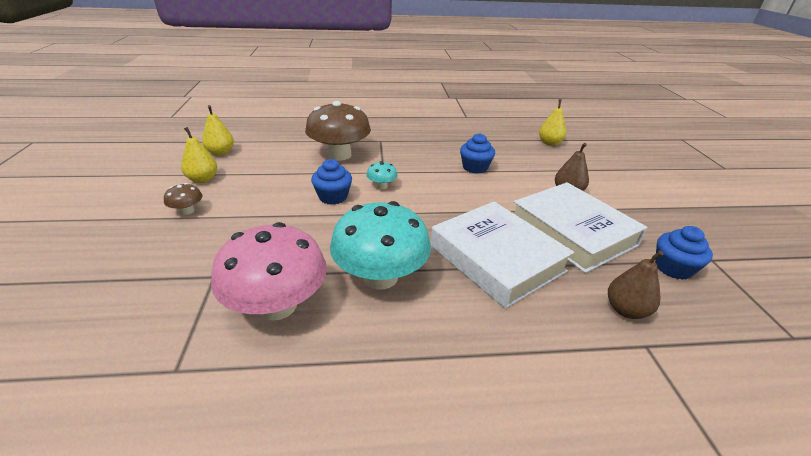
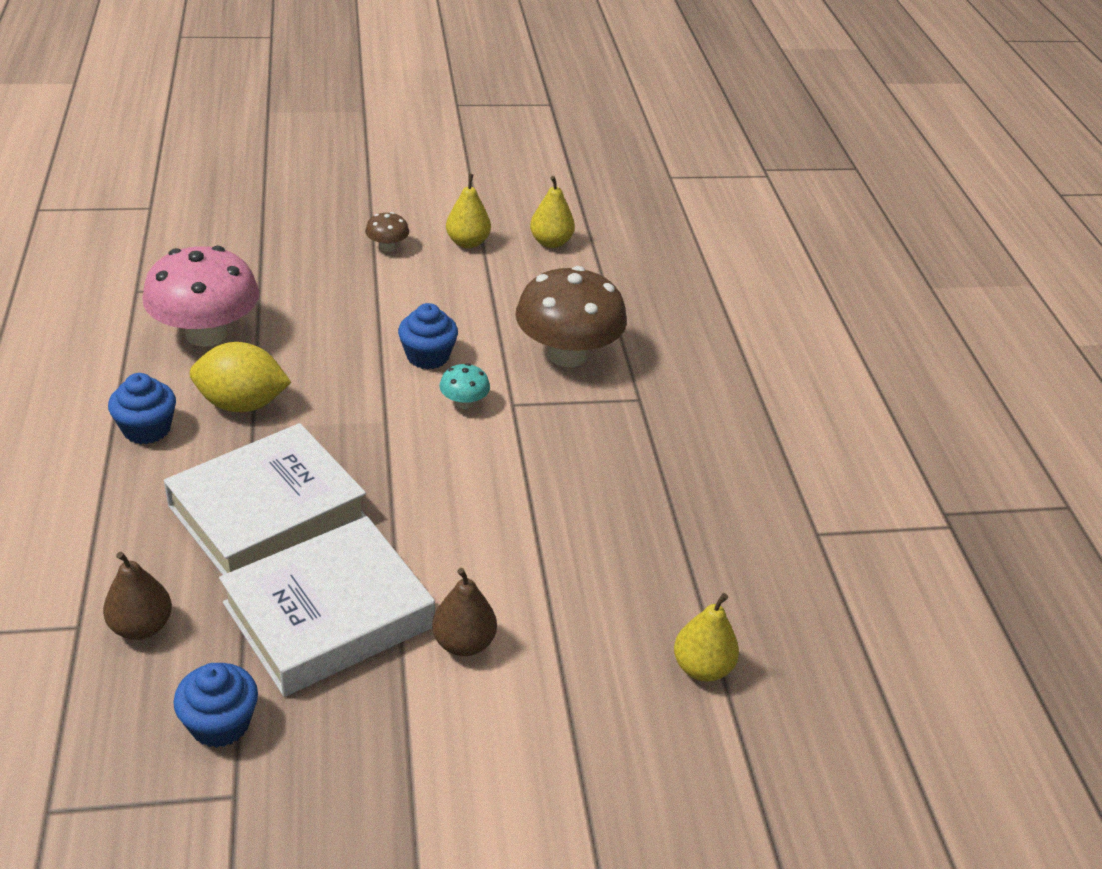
camera: 85 degrees right, 5 degrees up
(380, 277) = (242, 404): turquoise mushroom -> yellow lemon
(475, 167) = (547, 520): blue cupcake -> blue cupcake (147, 429)

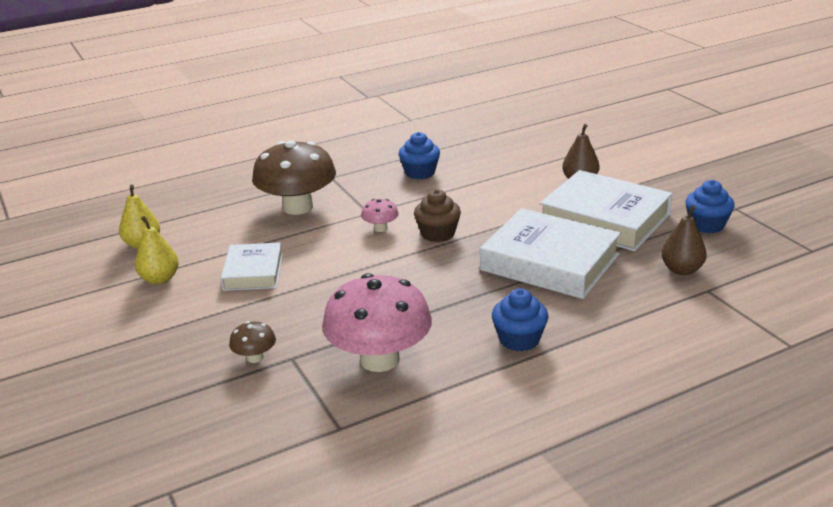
camera: 105 degrees left, 10 degrees down
(242, 404) = (454, 309): yellow lemon -> none
(387, 247) = (185, 314): brown mushroom -> brown mushroom (255, 357)
(414, 443) = (438, 234): none -> brown cupcake
(428, 356) = (337, 254): blue cupcake -> blue cupcake (420, 173)
(434, 296) = (253, 272): none -> white book
(464, 403) = (380, 228): turquoise mushroom -> pink mushroom
(702, 668) = (530, 129): yellow pear -> none

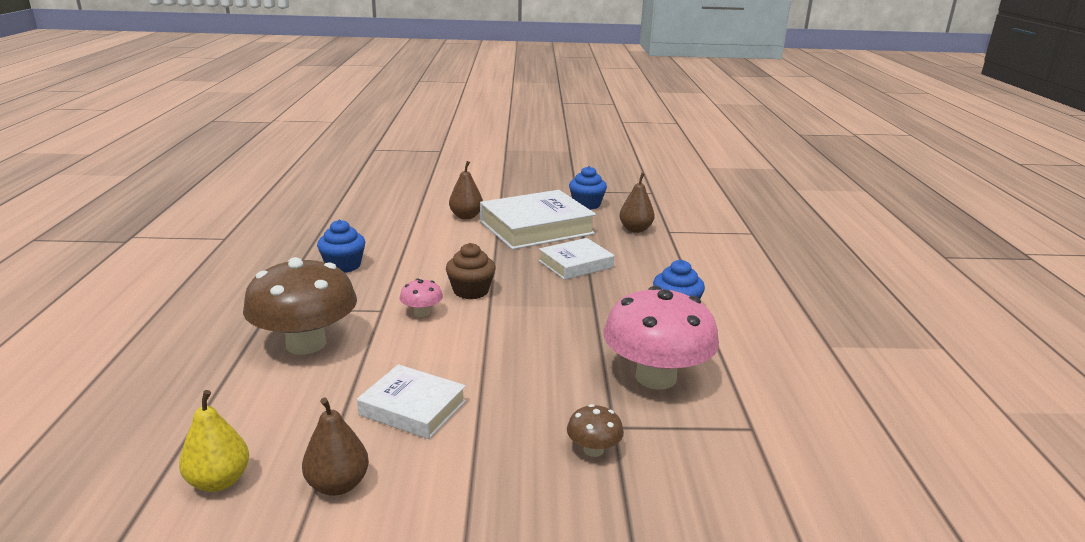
camera: 65 degrees left, 5 degrees down
(160, 279) = (338, 485): yellow pear -> brown pear
(549, 262) = (575, 264): white book -> white book, size x0.58

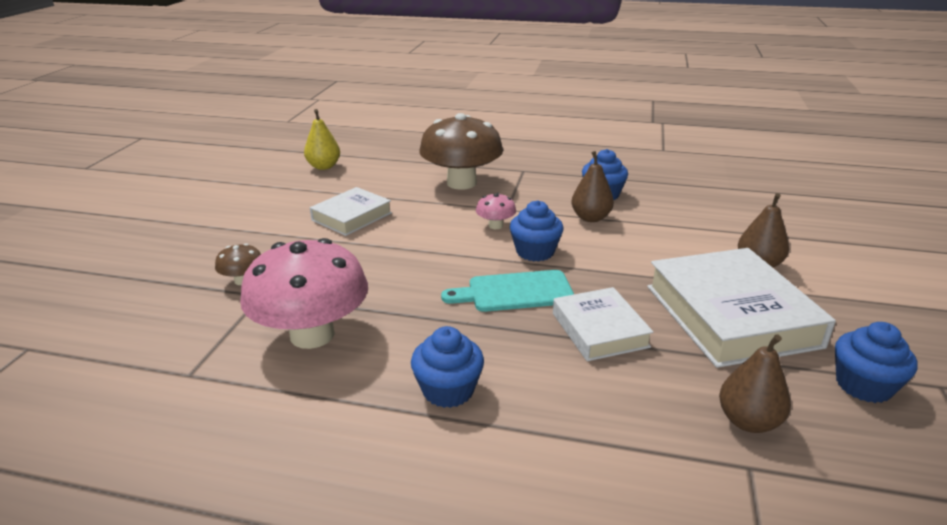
camera: 105 degrees right, 5 degrees up
(338, 485) = (292, 194): brown pear -> brown pear (591, 218)
(471, 291) = (535, 252): brown cupcake -> blue cupcake
(542, 295) = (515, 292): none -> turquoise cutting board

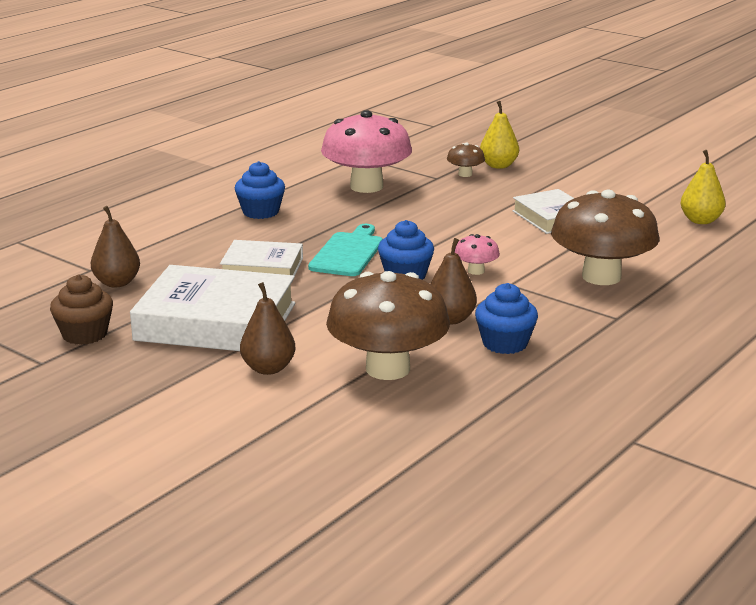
camera: 115 degrees right, 5 degrees down
(206, 267) = (498, 165): none -> yellow pear
(690, 222) = (388, 369): none -> brown mushroom
(863, 385) = (84, 334): blue cupcake -> brown cupcake

